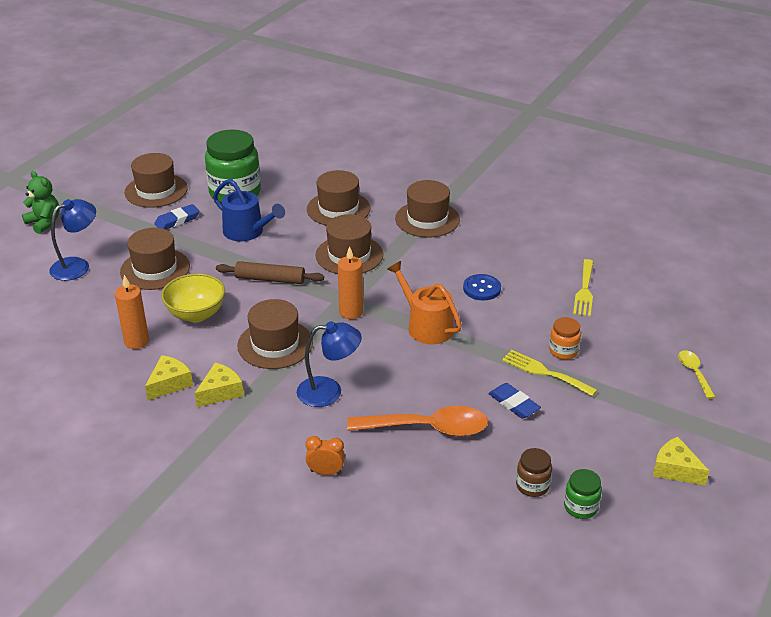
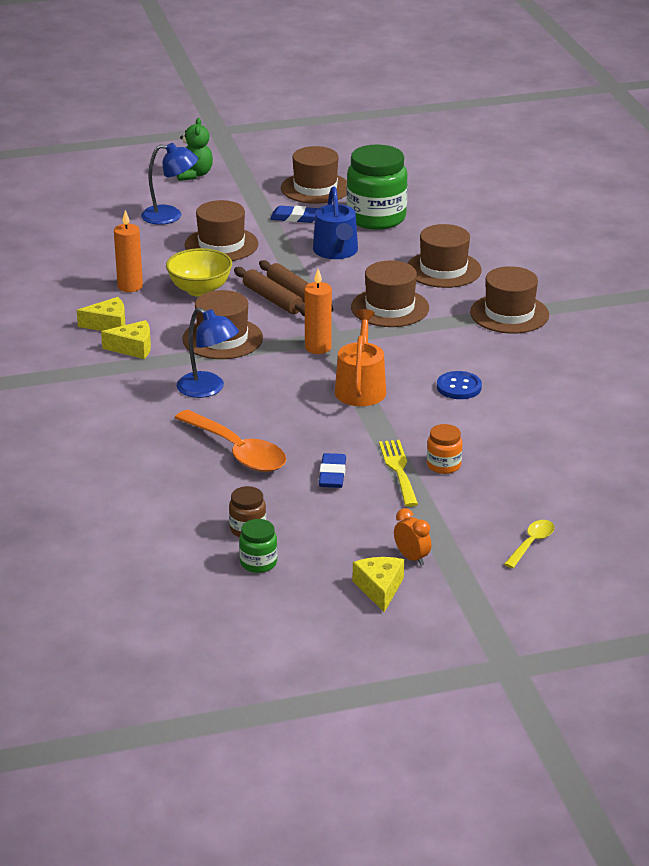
camera: 45 degrees right, 5 degrees down
(261, 292) = (273, 299): none -> brown rolling pin
(326, 472) = (119, 435): orange clock -> orange clock (412, 558)
(584, 291) = (551, 436): yellow fork -> none

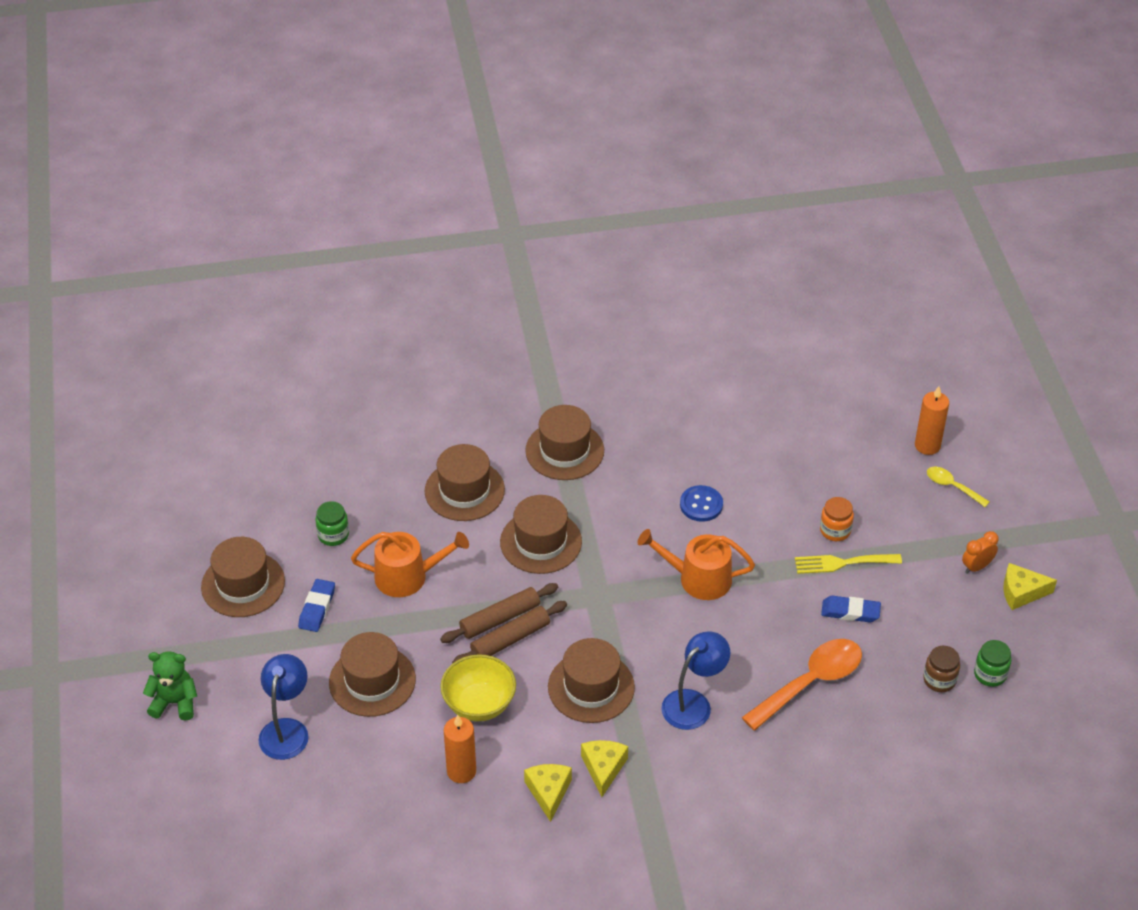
camera: 85 degrees left, 15 degrees up
(318, 347) = (617, 607): orange candle -> orange candle (927, 446)
(336, 251) = (408, 576): blue watering can -> orange watering can
(376, 218) = (333, 535): green jar -> green jar, size x0.47

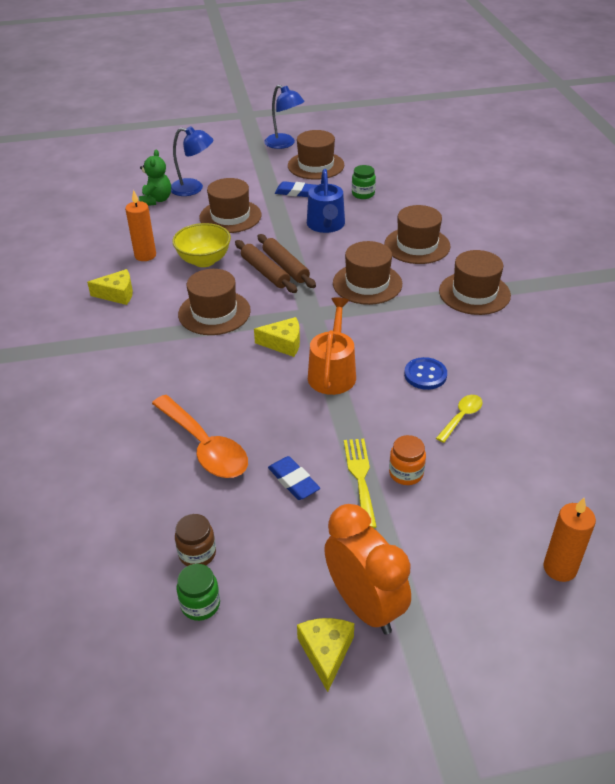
camera: 90 degrees right, 5 degrees down
(175, 702) = (220, 152): green teddy bear -> green teddy bear (156, 200)
(408, 576) = (326, 225): orange watering can -> blue watering can
(603, 768) = (133, 320): yellow cheese -> yellow cheese (283, 343)
(693, 703) = (191, 369): blue lamp -> blue lamp (284, 144)
(850, 612) = (293, 481): blue eraser -> blue eraser turned 45 degrees counterclockwise
(952, 486) = (495, 590): yellow spoon -> yellow spoon (461, 417)
(976, 567) = (365, 605): orange clock -> orange clock, size x2.13

